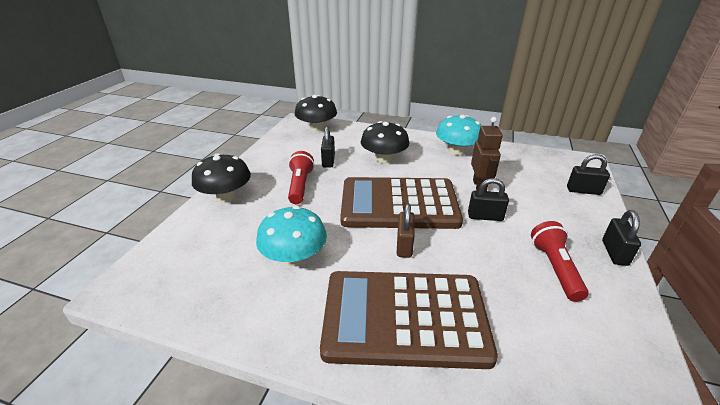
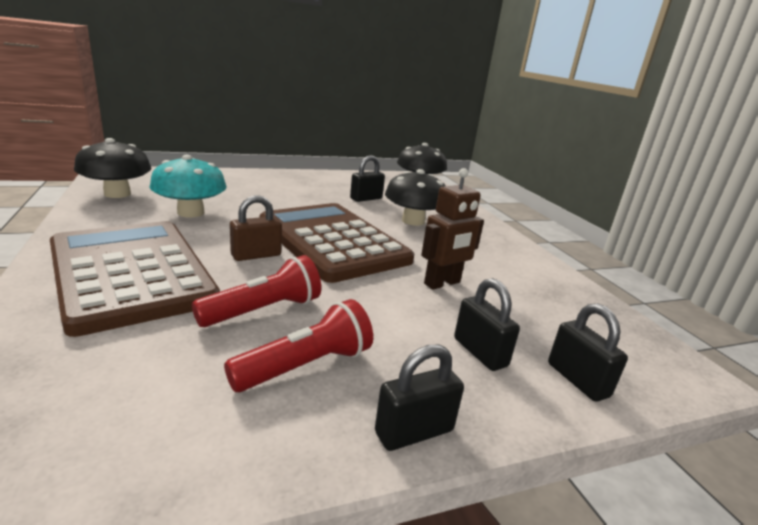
camera: 50 degrees right, 10 degrees down
(226, 196) = (254, 176): black mushroom -> black mushroom (117, 194)
(300, 186) = (305, 196): red flashlight -> red flashlight (264, 310)
(457, 151) = (506, 257): turquoise mushroom -> none
(485, 216) = (373, 295): black padlock -> black padlock (480, 352)

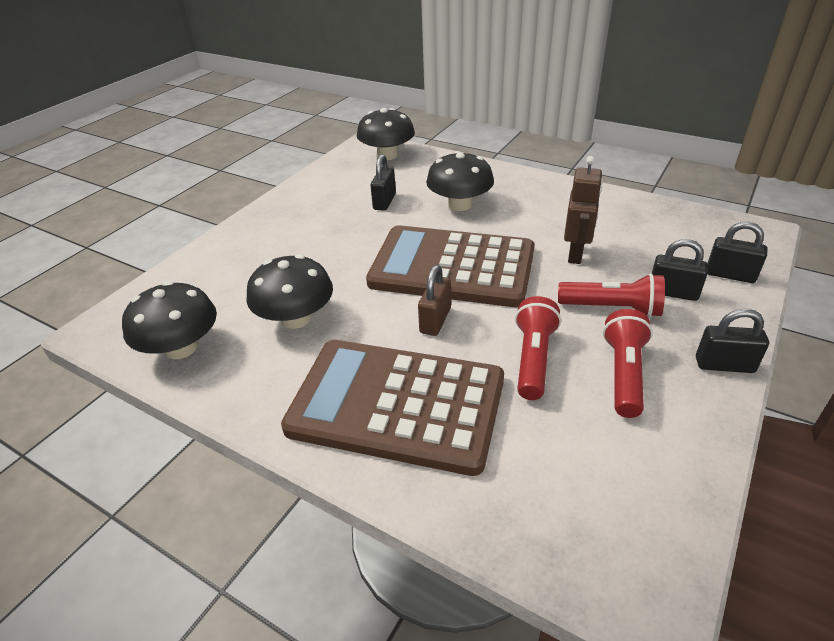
camera: 35 degrees left, 15 degrees up
(191, 212) = (296, 318): turquoise mushroom -> black mushroom
(397, 326) = (612, 308): none -> red flashlight
(414, 431) = (724, 365): black padlock -> black padlock turned 75 degrees clockwise

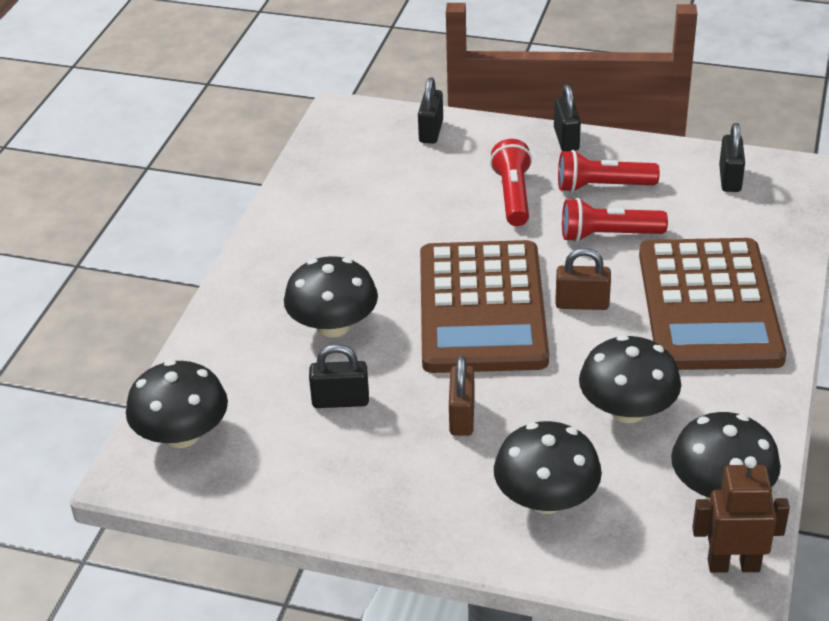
camera: 105 degrees left, 0 degrees up
(243, 265) = (546, 499): none -> black mushroom
(340, 243) = (462, 416): none -> brown padlock
(576, 254) = (424, 223): brown robot -> brown robot (733, 565)
(672, 293) = (473, 163): black padlock -> black padlock (730, 179)

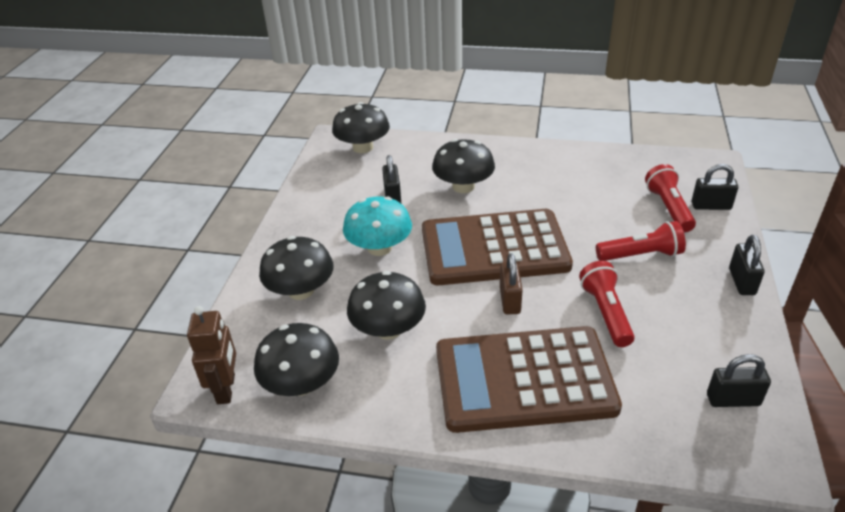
camera: 85 degrees right, 0 degrees up
(462, 416) = (379, 247): brown padlock -> turquoise mushroom
(566, 139) = (741, 282): black padlock -> black padlock turned 75 degrees counterclockwise
(602, 187) = (677, 307): red flashlight -> red flashlight (668, 208)

